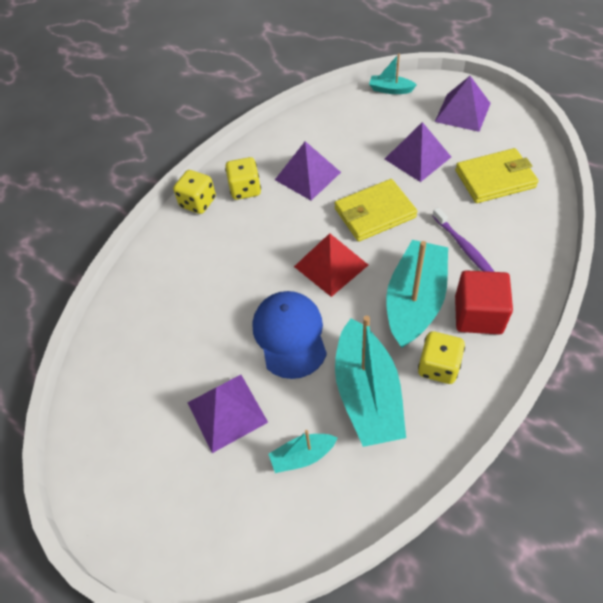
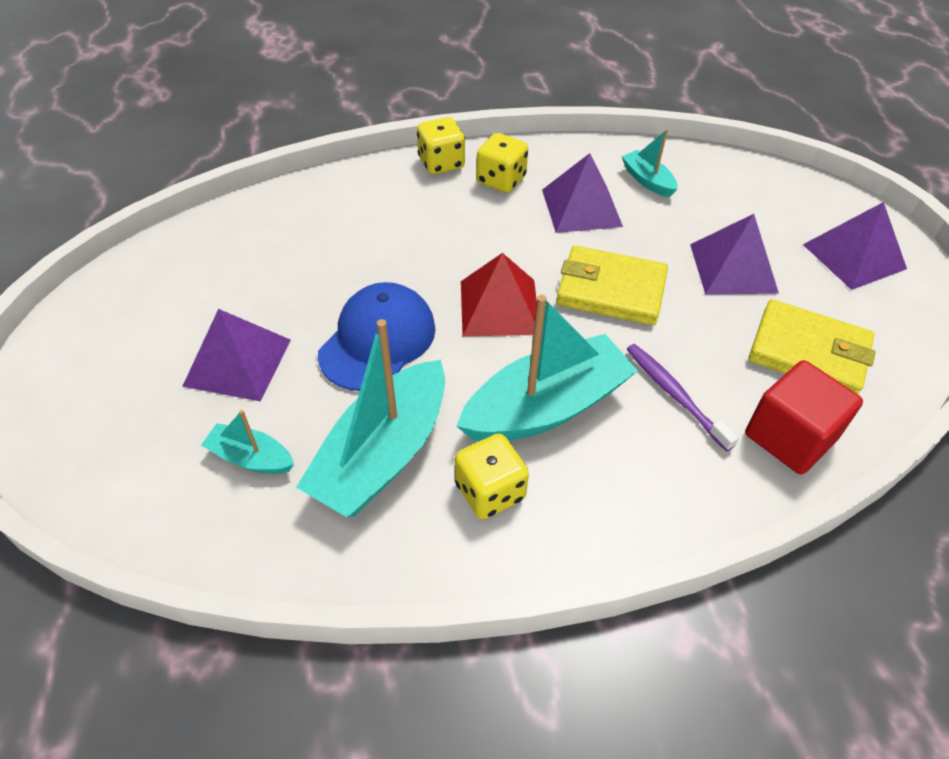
camera: 35 degrees right, 5 degrees down
(390, 90) = (786, 181): turquoise boat -> turquoise boat (647, 181)
(464, 247) = (675, 395): purple toothbrush -> purple toothbrush turned 135 degrees clockwise
(478, 315) = (603, 477): red cube -> red cube (789, 437)

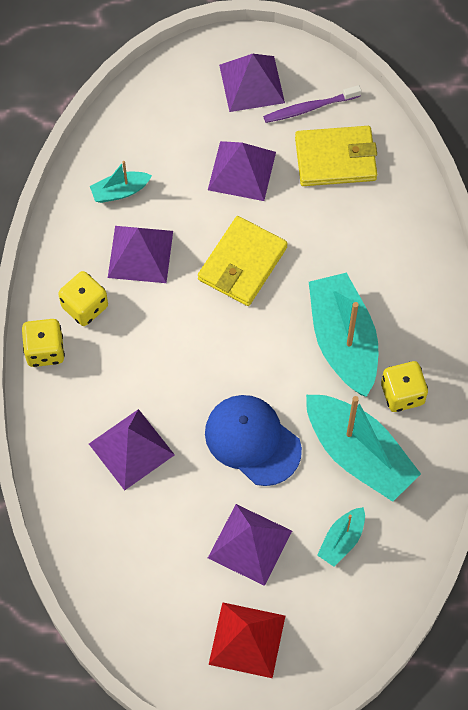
camera: 75 degrees left, 15 degrees up
(345, 241) = (131, 449): none -> purple pyramid
(499, 307) = (240, 347): red pyramid -> red pyramid (247, 640)
(675, 395) = (352, 257): purple toothbrush -> purple toothbrush (310, 108)
(789, 437) = (401, 203): red cube -> none
(808, 352) = (335, 159): yellow wallet -> yellow wallet turned 45 degrees clockwise

